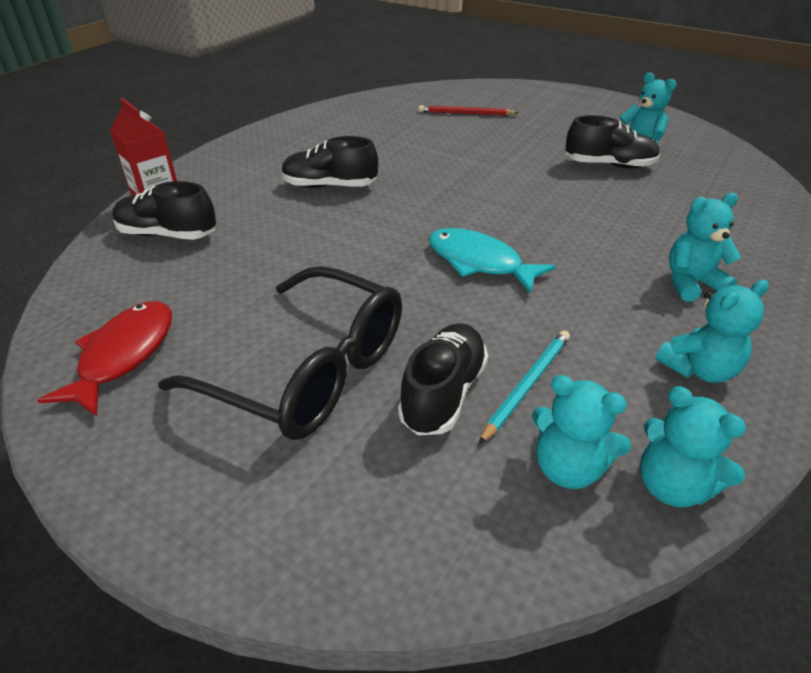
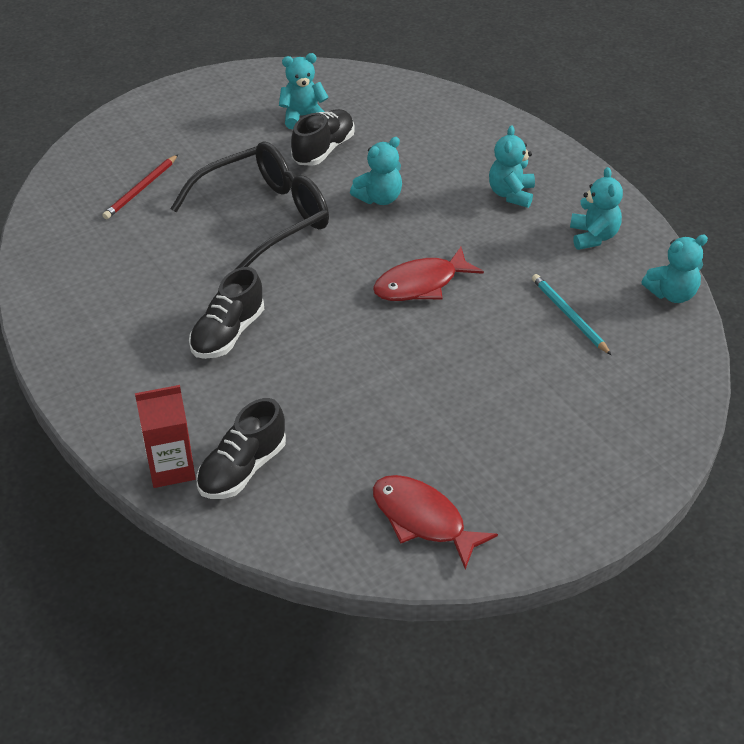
camera: 65 degrees left, 5 degrees up
(307, 370) = (498, 417): black glasses -> black glasses (264, 218)
(443, 393) = (556, 356): black shoe -> none
(479, 262) = (421, 284): turquoise fish -> red fish
(568, 468) = (642, 327): turquoise teddy bear -> turquoise teddy bear (379, 198)

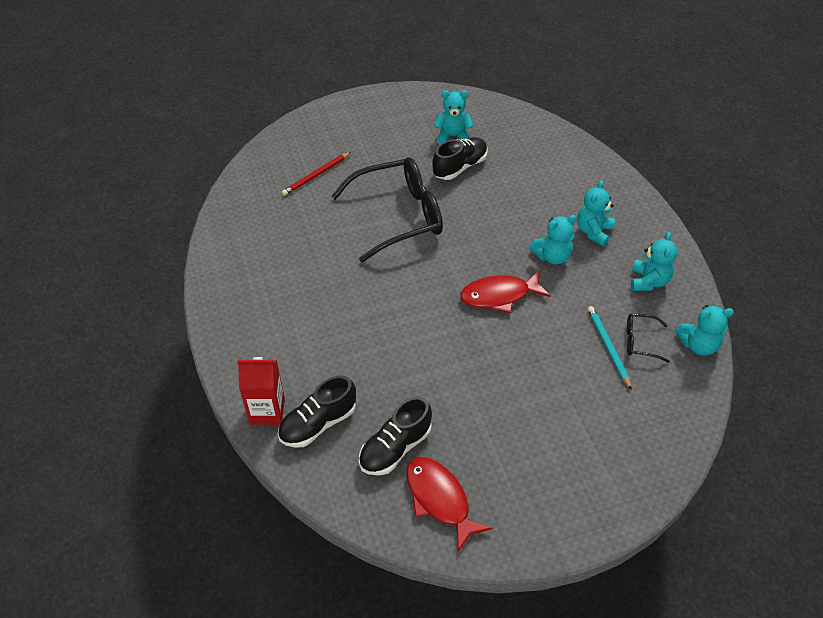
camera: 15 degrees right, 5 degrees up
(228, 334) = (342, 308): black shoe -> black shoe (395, 448)
(379, 198) = (489, 216): turquoise teddy bear -> turquoise teddy bear (552, 256)
(605, 302) = (640, 341): none -> black glasses

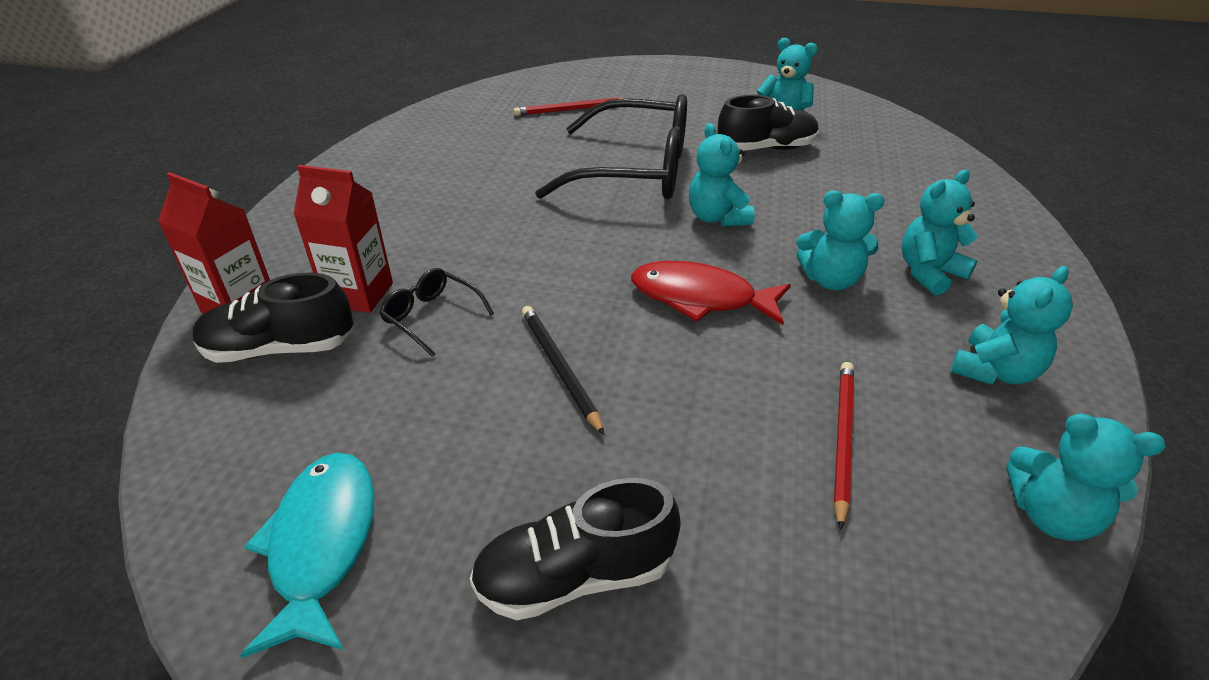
camera: 30 degrees right, 10 degrees down
(324, 373) = (359, 294): none -> red carton
(395, 448) = (342, 429): black shoe -> black shoe (575, 576)
(439, 499) = (322, 544): red fish -> turquoise fish
(465, 368) = (559, 368): none -> black pencil
(470, 235) = (717, 218): none -> turquoise teddy bear
(608, 347) = (842, 439): turquoise pencil -> red pencil
(640, 341) = (918, 457): black glasses -> black glasses (432, 317)

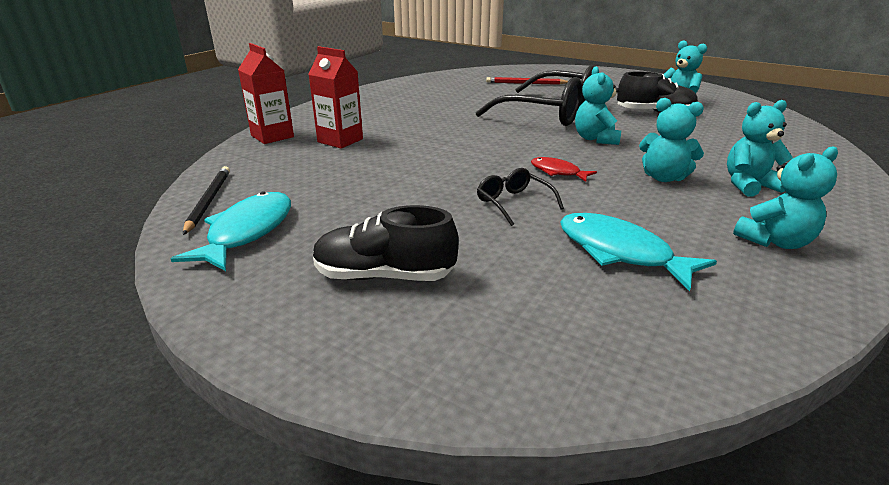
camera: 20 degrees right, 10 degrees down
(280, 349) = (281, 155): black shoe -> none
(432, 317) = (376, 155): black glasses -> black glasses (514, 203)
(559, 368) = (439, 187): black pencil -> black pencil (209, 201)
(700, 298) = (557, 172): red fish -> red fish, size x0.58
(842, 439) = (620, 252): red pencil -> turquoise fish
(1051, 515) = (776, 324): turquoise teddy bear -> none

